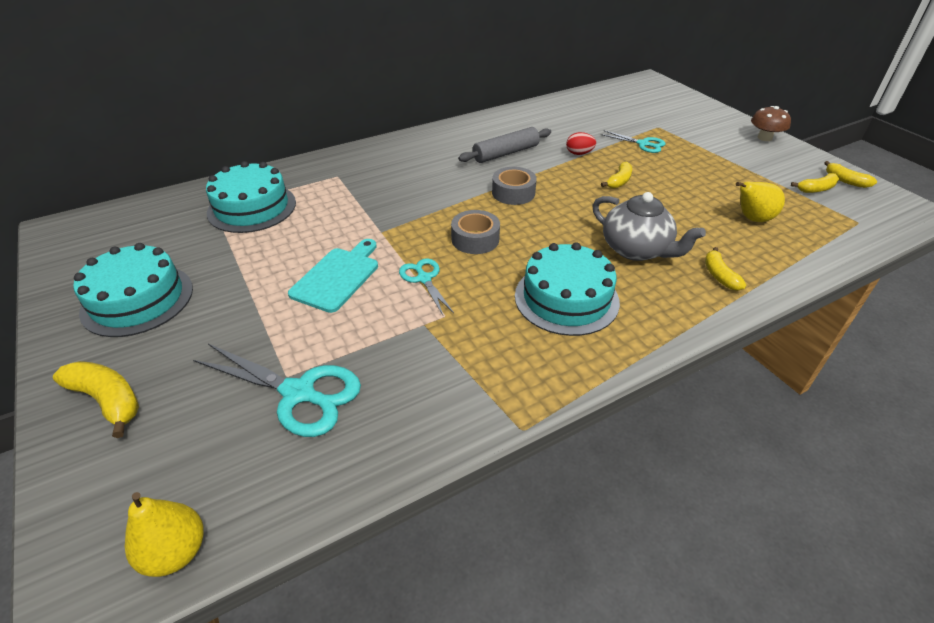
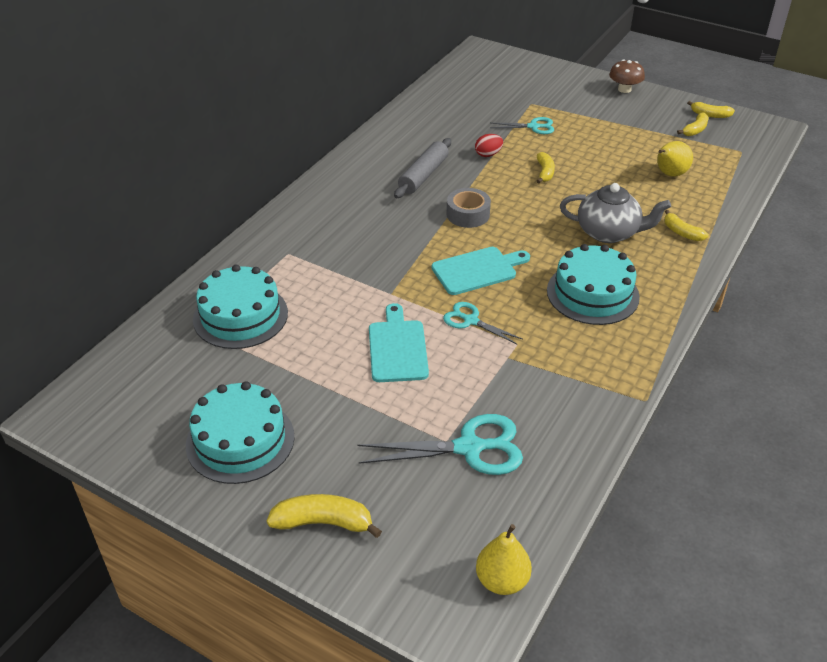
camera: 30 degrees left, 0 degrees up
(475, 239) = (478, 270): grey tape -> turquoise cutting board

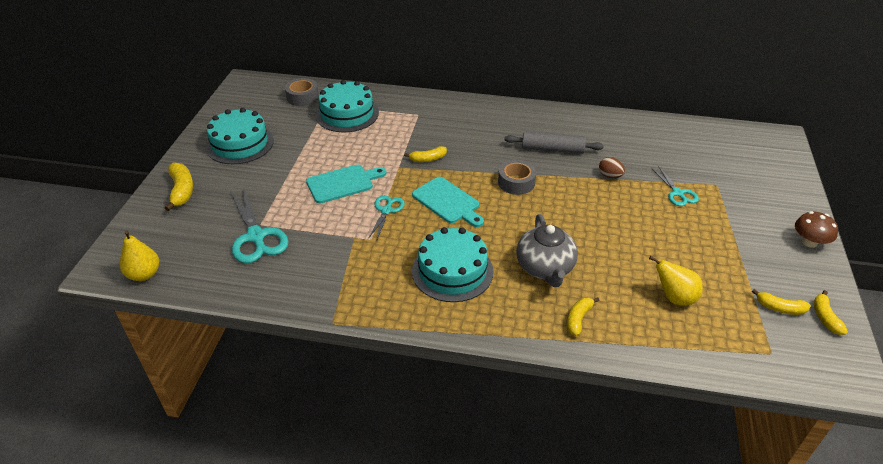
camera: 70 degrees right, 0 degrees up
(161, 353) = (302, 97): none -> grey tape
(488, 154) = (610, 176): red egg -> brown egg
(545, 172) = (609, 213): yellow banana -> yellow banana (428, 159)

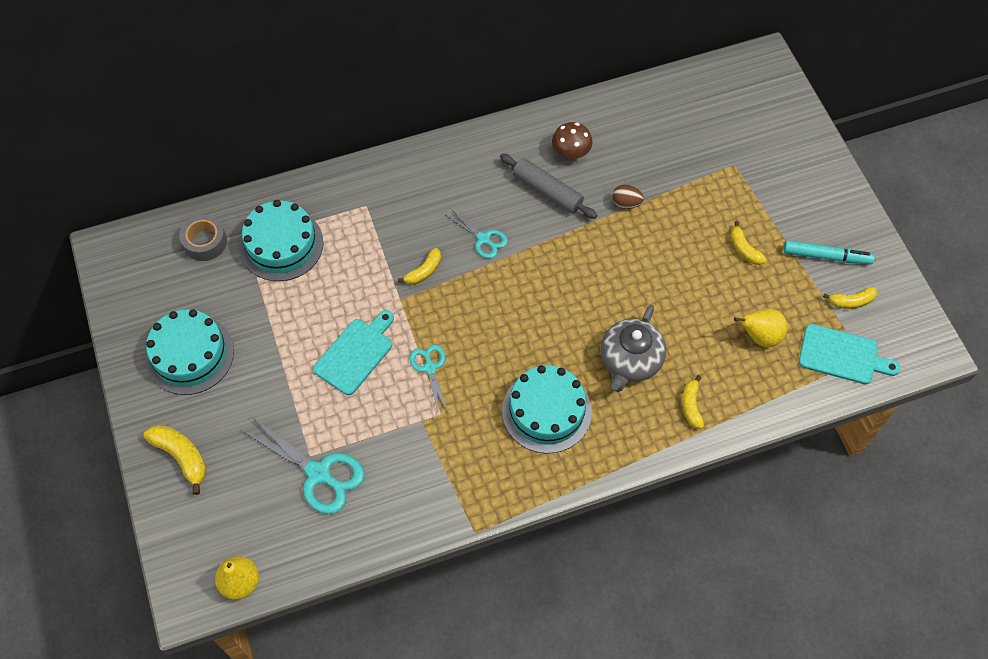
camera: 30 degrees left, 20 degrees up
(448, 202) = (485, 323): turquoise cutting board -> turquoise cutting board (842, 355)
(516, 182) = (538, 260): grey tape -> none
(545, 268) = (630, 361): grey teapot -> grey teapot turned 60 degrees clockwise
(552, 149) = (547, 191): grey rolling pin -> grey rolling pin turned 60 degrees clockwise
(677, 193) = (703, 196): turquoise scissors -> turquoise scissors (483, 239)
(771, 269) = (826, 256): none -> turquoise marker
(809, 242) = (845, 204): brown mushroom -> brown mushroom (571, 152)
(825, 317) = (890, 293): yellow banana -> yellow banana (744, 249)

